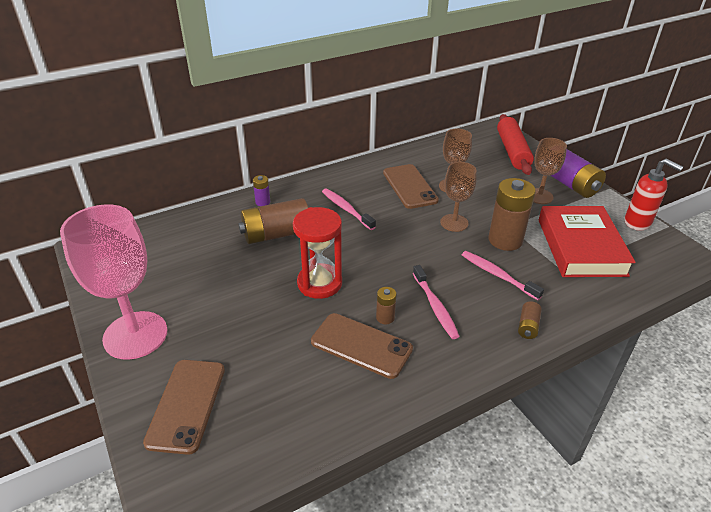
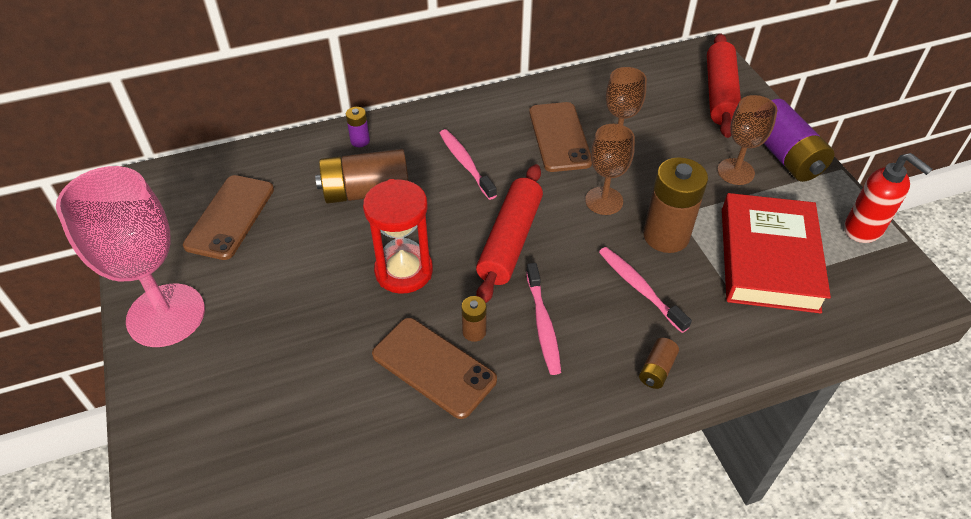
camera: 10 degrees right, 10 degrees up
(186, 405) = (207, 417): brown phone -> brown phone (230, 217)
(394, 255) = (510, 241): none -> red rolling pin

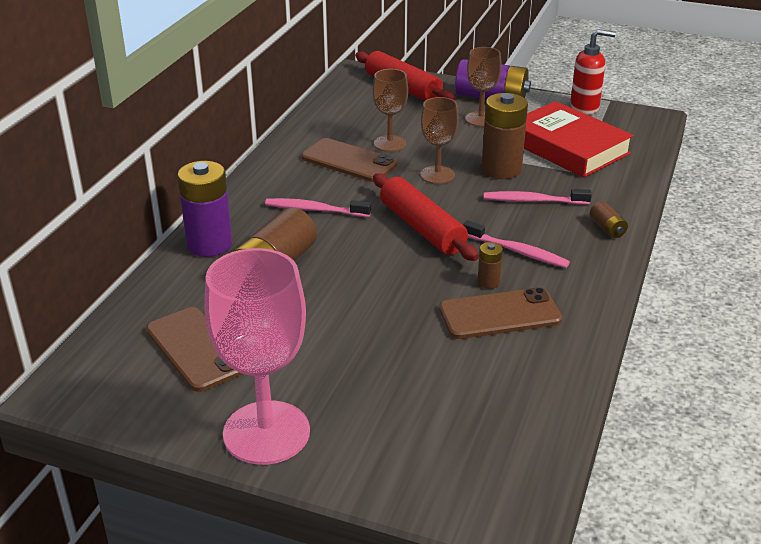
camera: 50 degrees left, 15 degrees down
(360, 141) = (209, 244): purple battery -> purple battery, size x2.13
(404, 271) = (387, 287): red hourglass -> none

